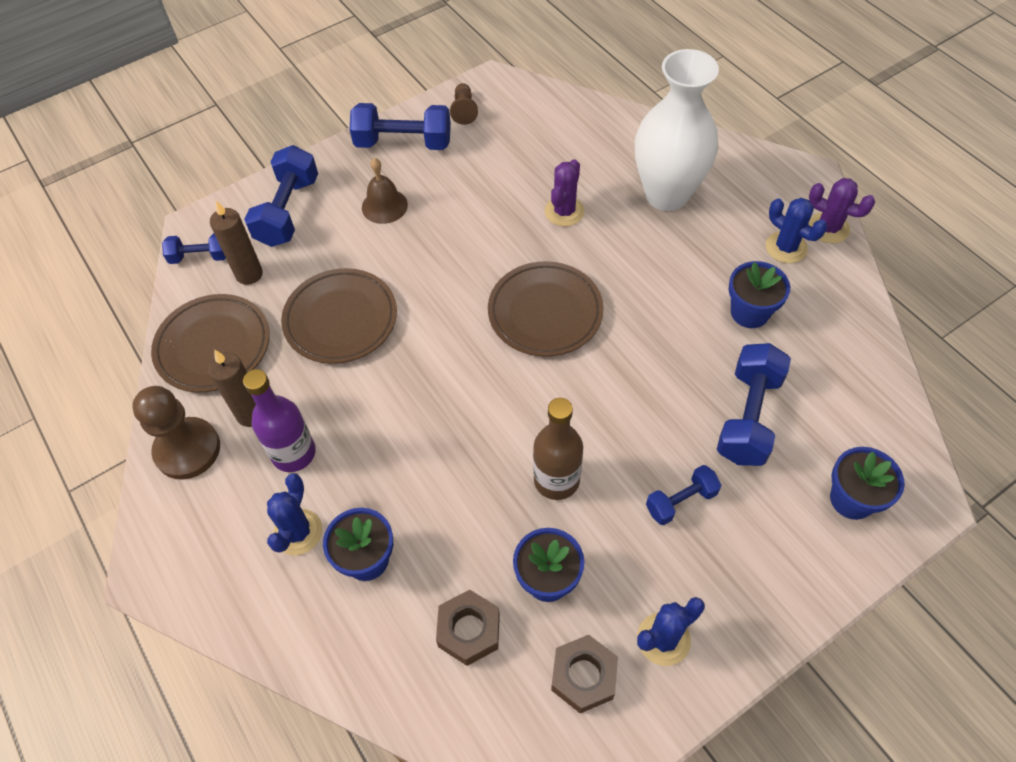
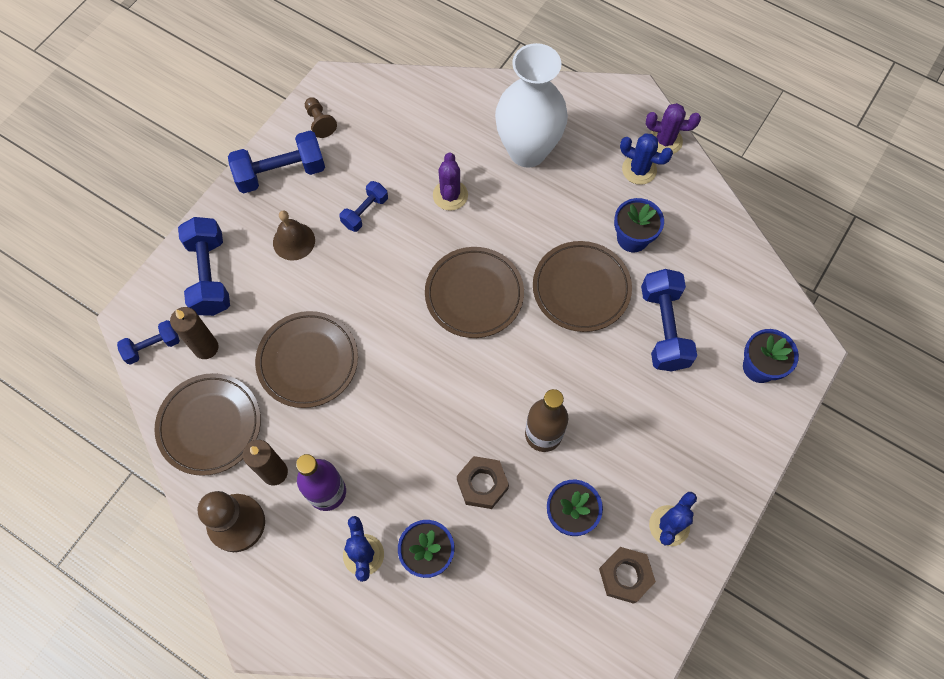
camera: 25 degrees left, 10 degrees up
(469, 631) = (529, 577): brown nut -> brown nut (482, 484)
(667, 344) = (581, 288): none -> brown plate
(681, 501) = (641, 415): blue dumbbell -> blue dumbbell (365, 212)

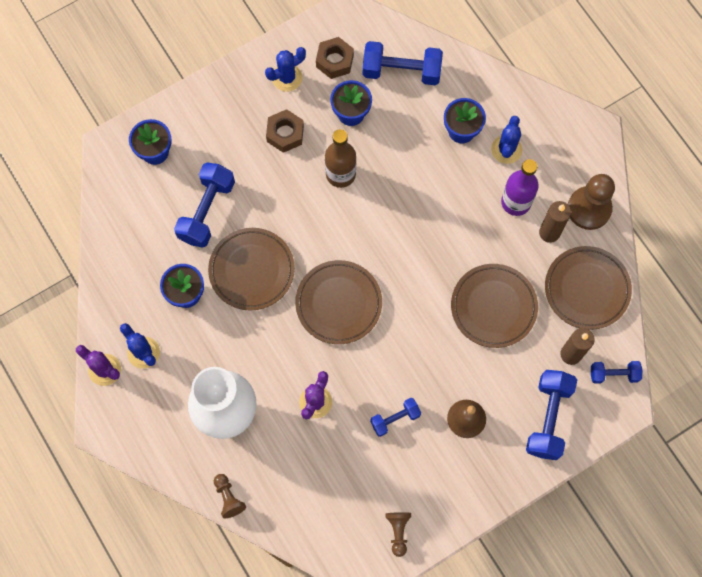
camera: 155 degrees left, 5 degrees up
(281, 173) = (453, 493): blue dumbbell -> blue dumbbell (401, 71)
(482, 484) = (402, 159): brown nut -> brown nut (285, 134)
(488, 88) = (228, 497): none -> brown pawn

